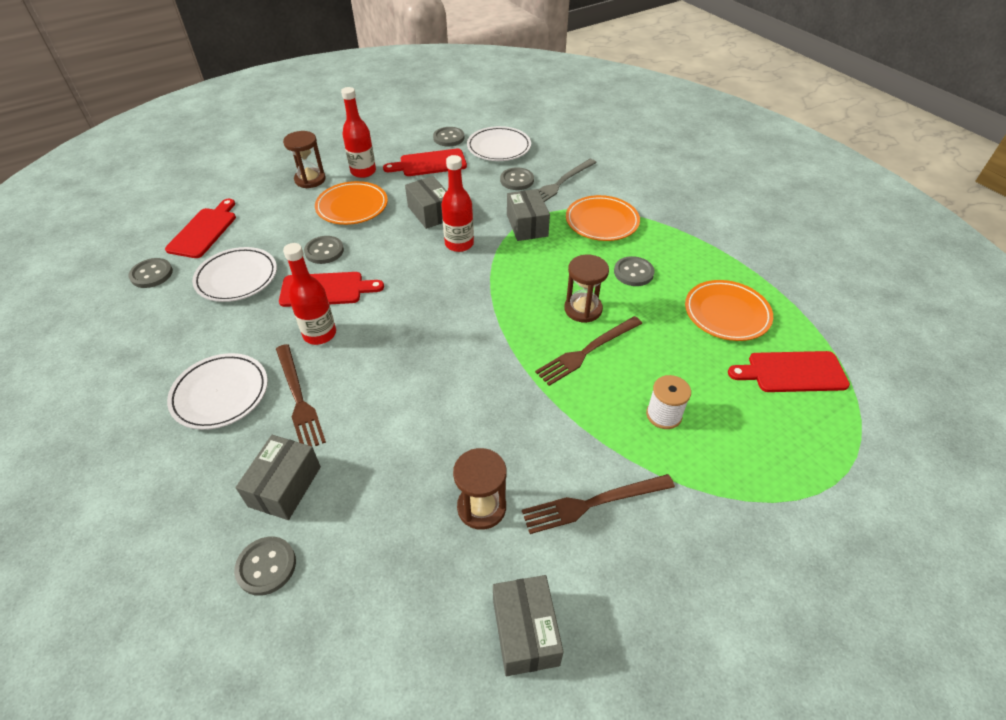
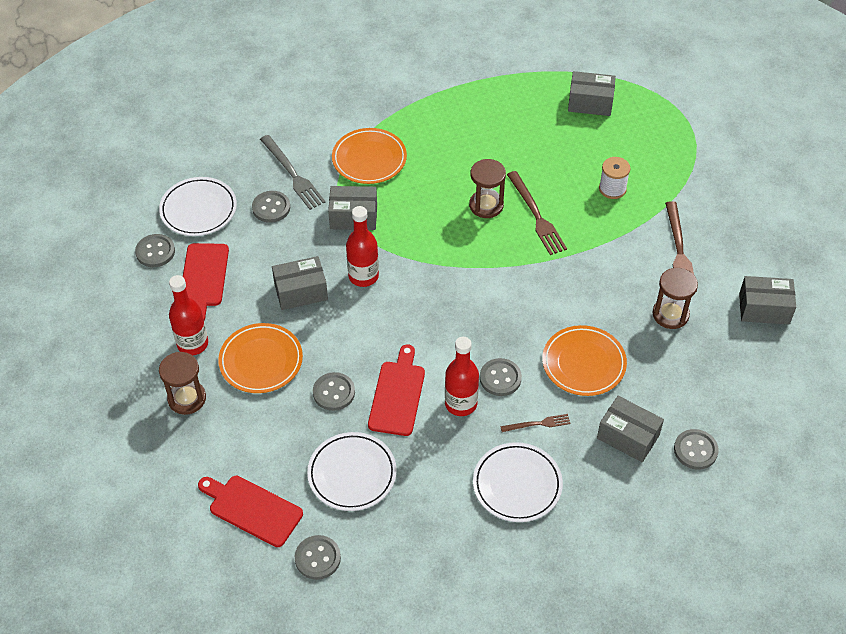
camera: 75 degrees left, 5 degrees up
(299, 399) = (538, 424): brown fork -> brown fork, size x0.56
(633, 272) = (450, 158): grey button -> grey button (500, 378)
(726, 313) = (519, 116): orange plate -> orange plate (583, 363)
(792, 372) = (590, 103): red cutting board -> grey box

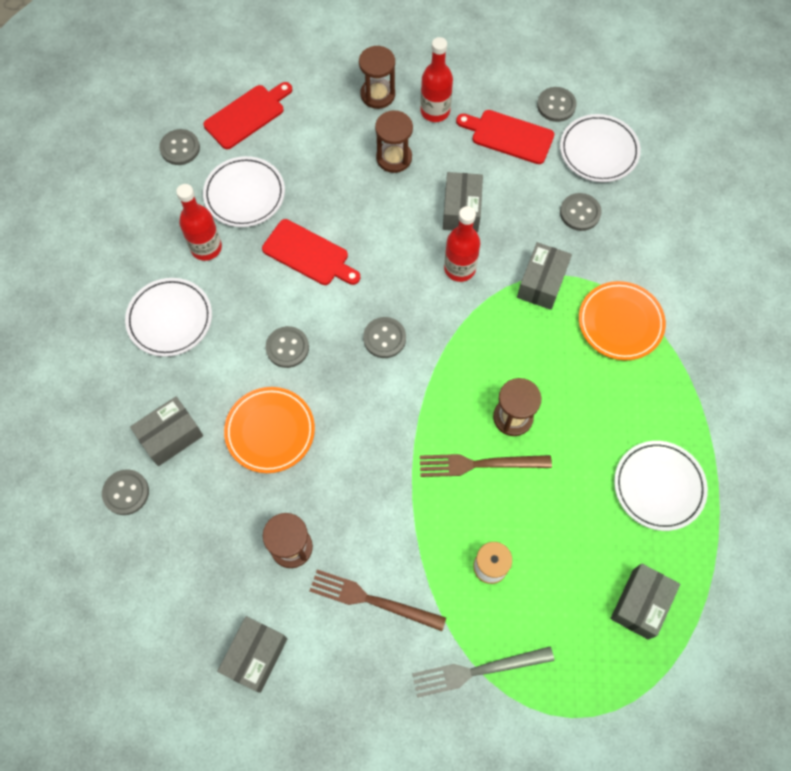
camera: 110 degrees right, 15 degrees up
(261, 361) = (394, 158): orange plate -> brown hourglass
(293, 175) = (620, 244): grey fork -> grey fork (477, 671)
(334, 392) = (334, 204): grey button -> grey button (384, 338)
(461, 404) = (275, 303): red bottle -> red bottle (206, 248)
(498, 110) = (658, 486): none -> white plate
(538, 424) = (222, 361): brown fork -> none

